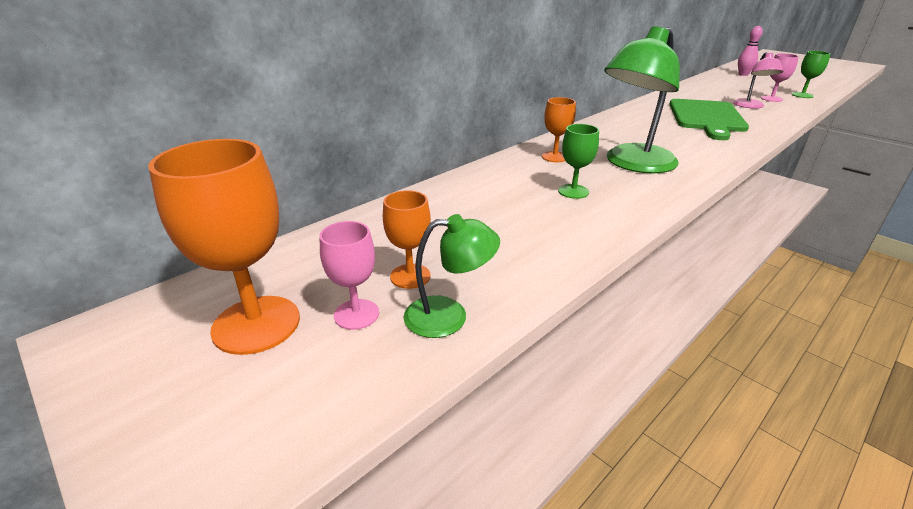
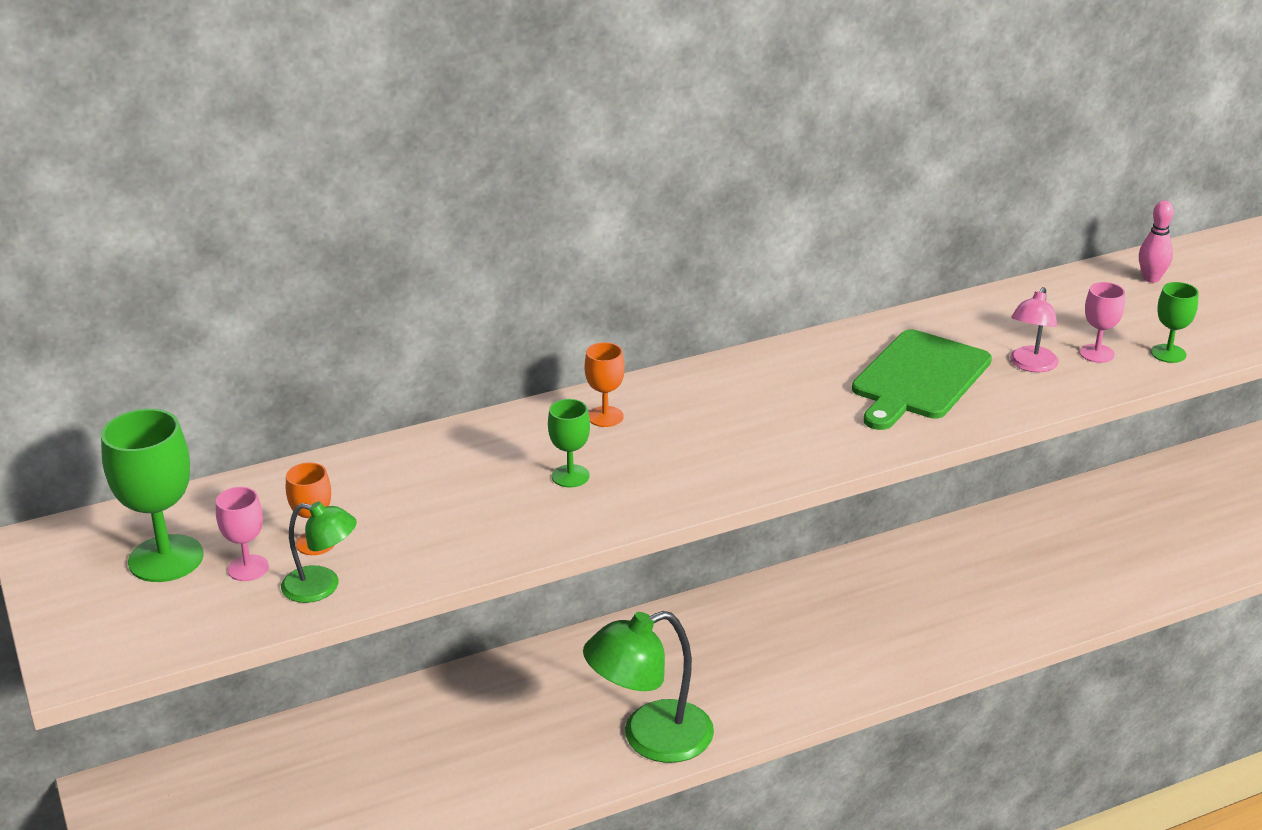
camera: 20 degrees right, 0 degrees up
(256, 324) = (166, 559): orange goblet -> green goblet
(633, 164) = (692, 449): green lamp -> green lamp (650, 738)

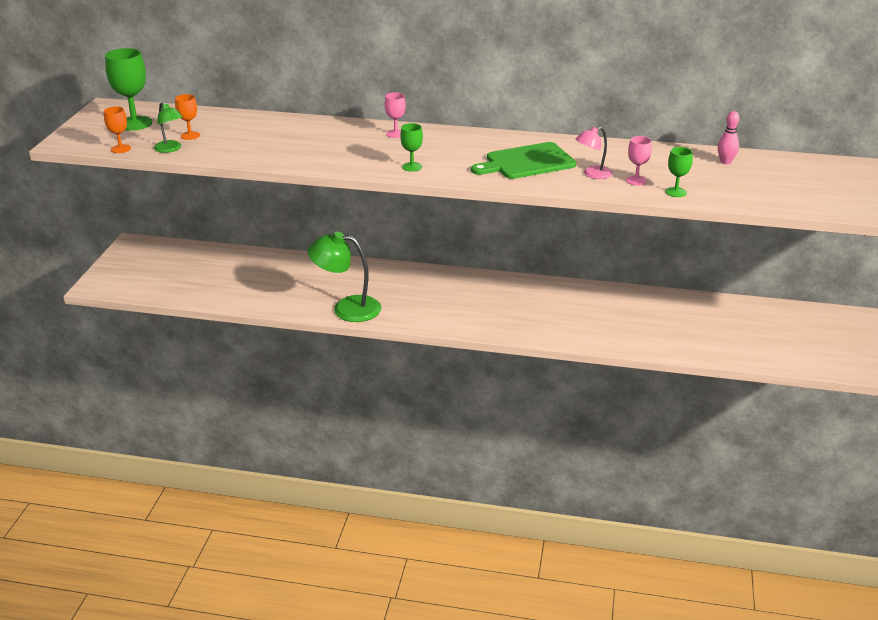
camera: 35 degrees right, 0 degrees up
(248, 568) = (156, 135): pink goblet -> pink goblet (395, 134)
(570, 476) = (316, 146): green goblet -> green goblet (412, 167)
(605, 417) = (364, 132): orange goblet -> orange goblet (121, 149)

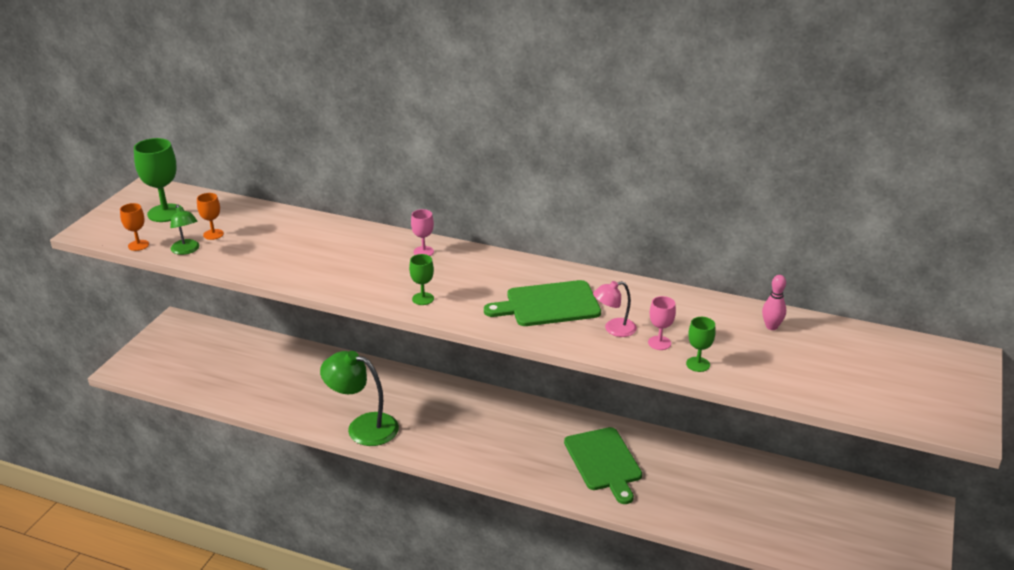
camera: 10 degrees right, 0 degrees up
(575, 313) = (604, 462): none -> green cutting board

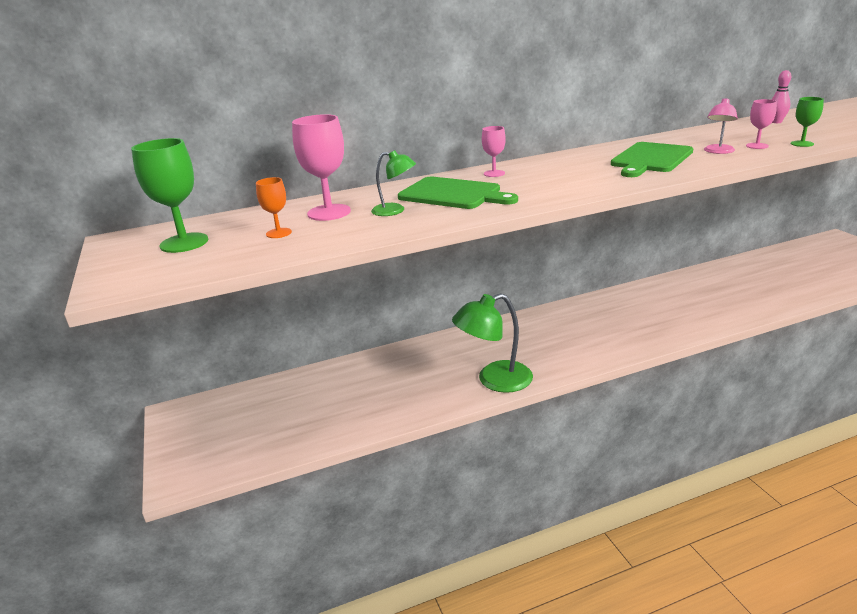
camera: 40 degrees left, 5 degrees down
(138, 245) = (208, 269): orange goblet -> none
(187, 250) = (277, 250): green lamp -> green lamp (395, 211)
(267, 231) = (329, 212): none -> pink goblet
(423, 299) = (568, 188): green goblet -> none
(604, 462) = (677, 305): green cutting board -> green cutting board (453, 194)

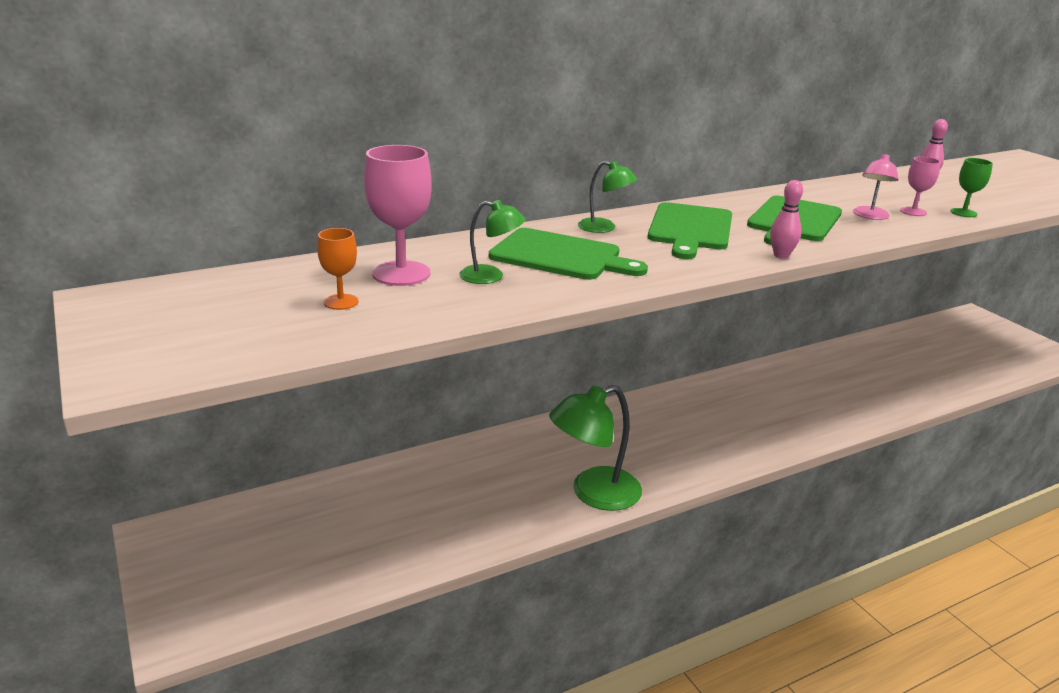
camera: 10 degrees left, 0 degrees up
(184, 243) = (208, 310): green goblet -> none
(494, 173) = (604, 228): pink goblet -> green lamp
(562, 170) = (690, 229): none -> green cutting board
(632, 183) = (781, 255): none -> pink bowling pin

